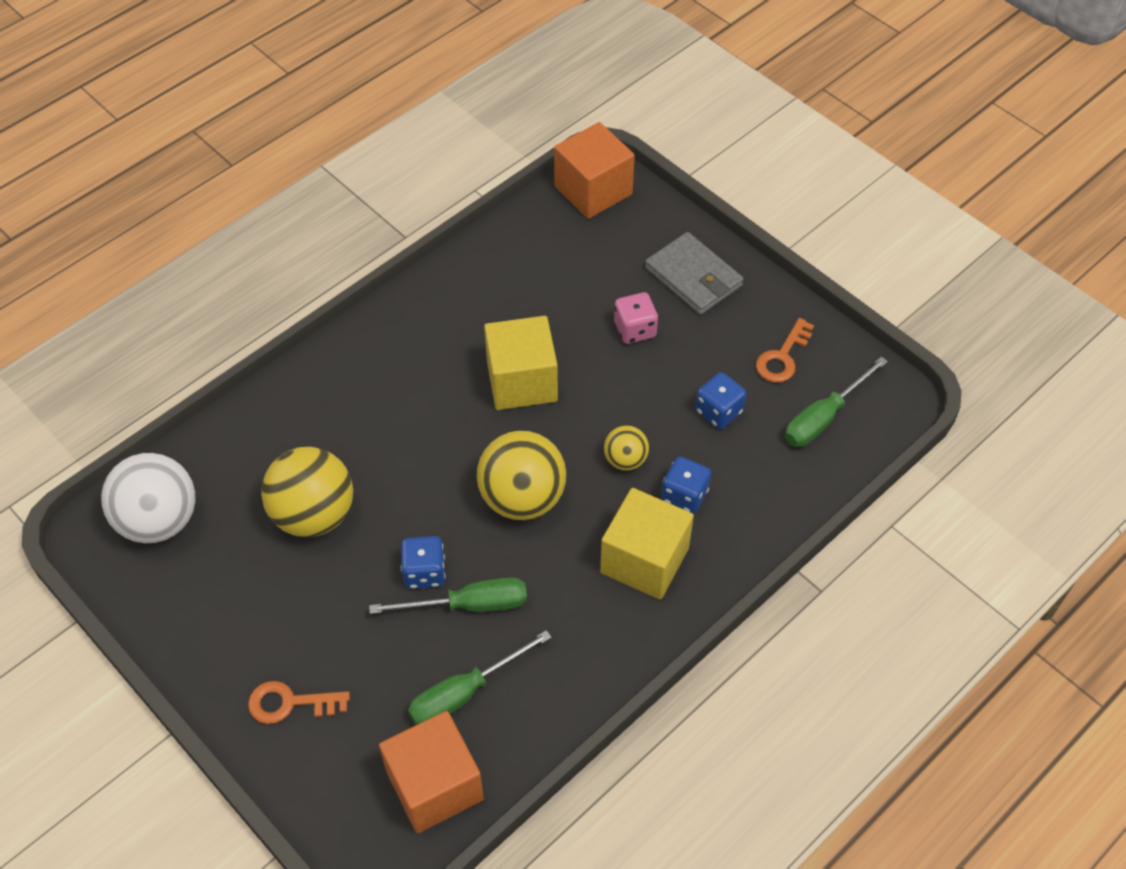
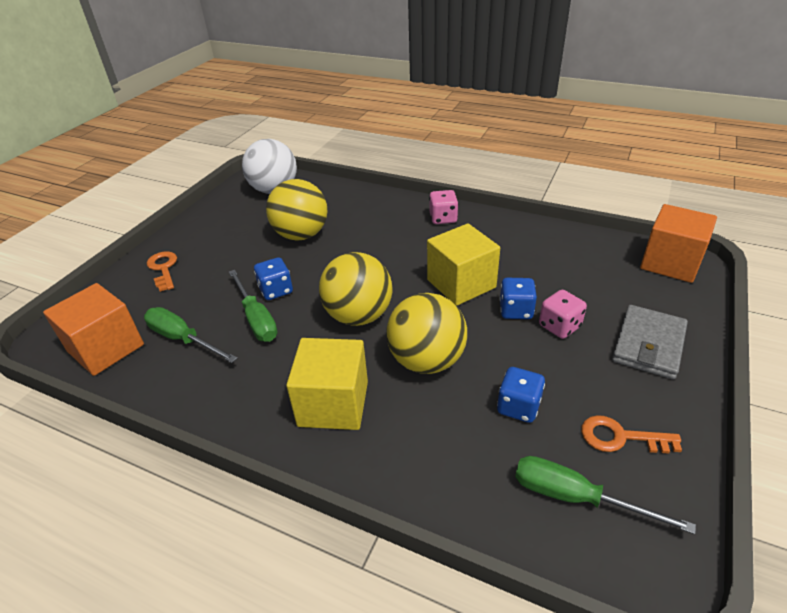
camera: 70 degrees right, 15 degrees down
(380, 345) = (443, 218): none -> pink dice
(625, 460) = (426, 361): yellow ball -> yellow ball, size x1.92
(684, 495) = (412, 410): blue dice -> blue dice (516, 310)

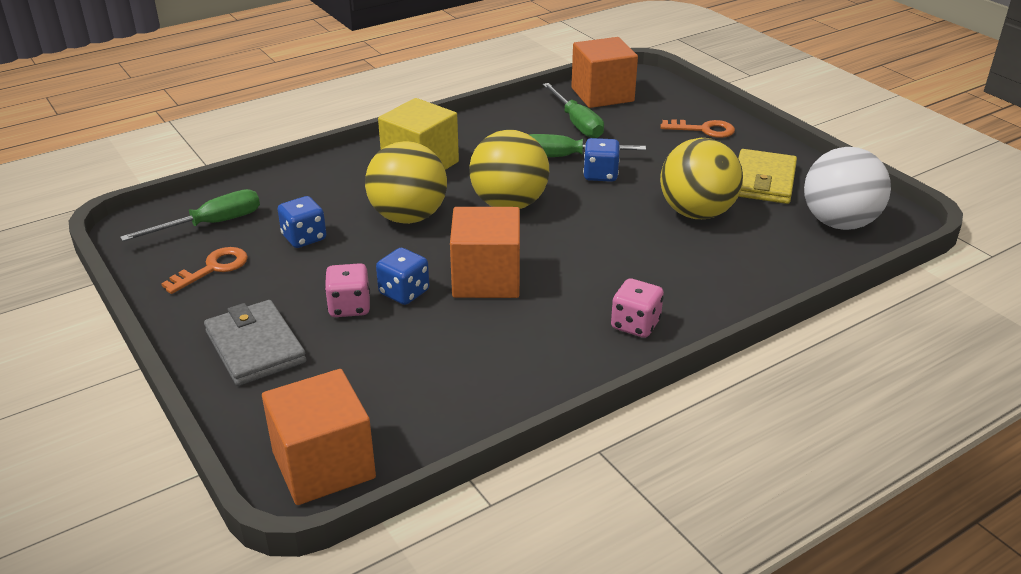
camera: 120 degrees right, 5 degrees down
(183, 339) = (576, 123): green screwdriver -> green screwdriver turned 90 degrees clockwise
(237, 224) = (763, 181): none -> yellow wallet
(461, 284) = (486, 279): yellow cube -> orange cube

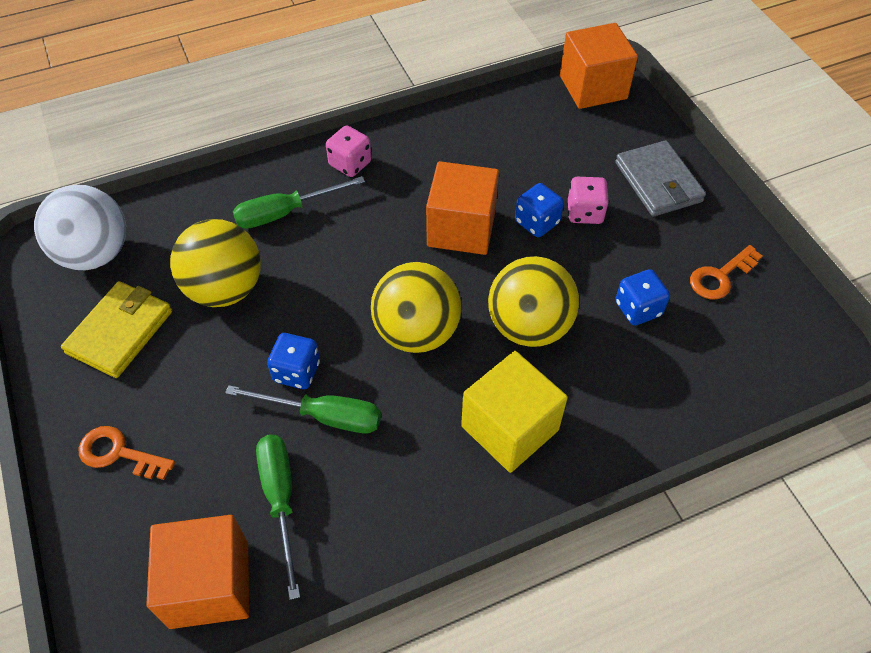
camera: 170 degrees left, 20 degrees up
(211, 224) = (743, 345): green screwdriver -> green screwdriver (285, 212)

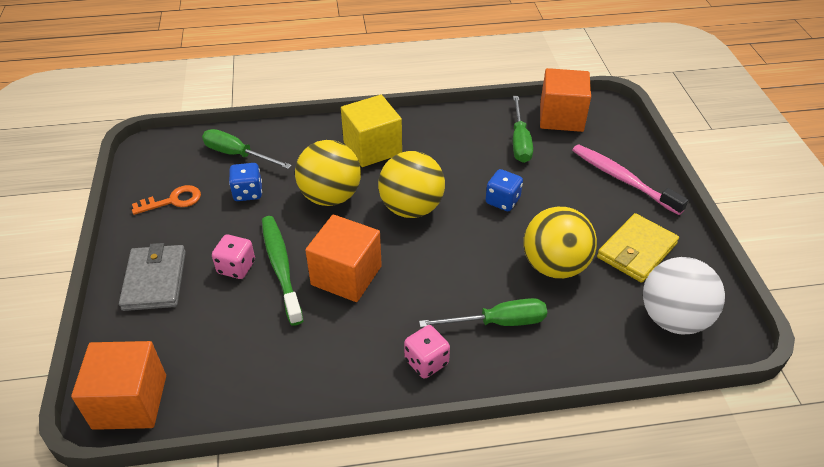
camera: 165 degrees left, 10 degrees down
(119, 453) = (622, 179): orange key -> pink toothbrush
(323, 416) = (488, 174): green screwdriver -> green screwdriver (237, 155)
(537, 222) = (281, 267): blue dice -> green toothbrush

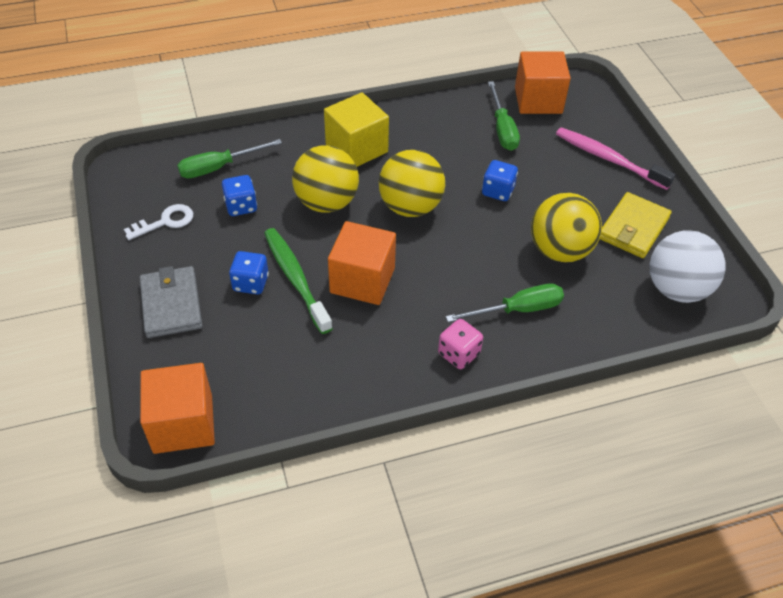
camera: 10 degrees left, 5 degrees up
(173, 201) = (165, 222): orange key -> white key
(236, 267) = (250, 283): pink dice -> blue dice
(237, 155) = (219, 167): green screwdriver -> green screwdriver turned 45 degrees counterclockwise

